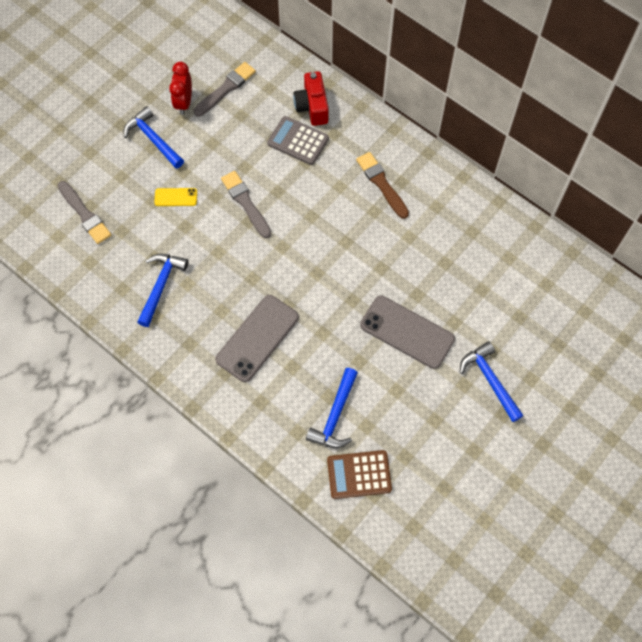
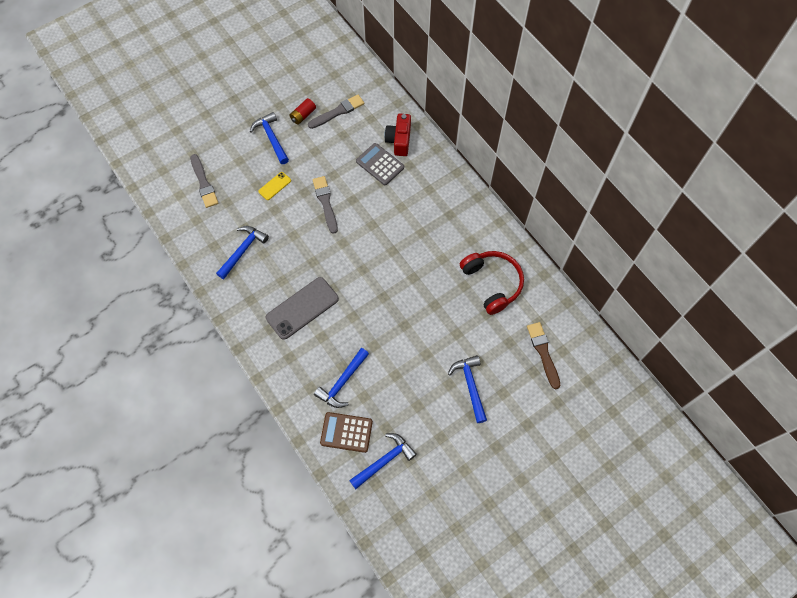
camera: 15 degrees right, 0 degrees up
(176, 197) = (274, 186): yellow phone -> yellow phone turned 60 degrees counterclockwise
(184, 102) = (303, 115): red clock -> red battery
(381, 184) = (434, 212): brown brush -> brown brush (543, 353)
(407, 332) = (417, 332): grey phone -> none
(415, 496) = (384, 460): none -> blue hammer
(477, 252) = (492, 283): none -> red headphones

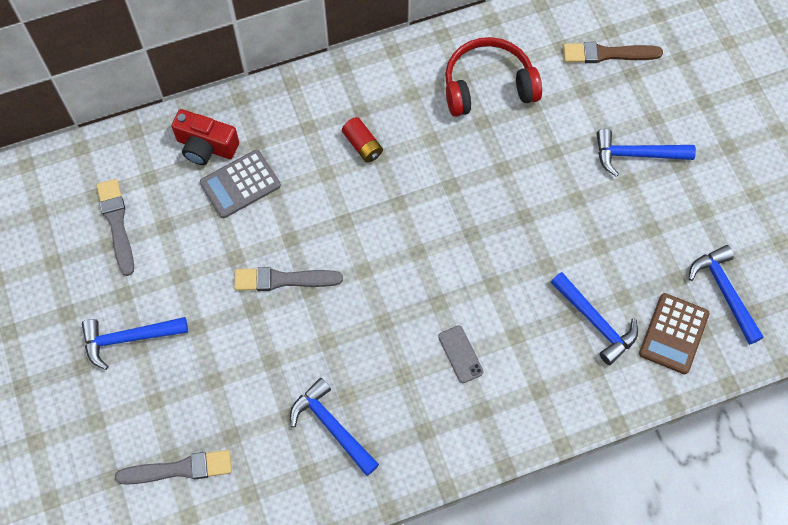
camera: 75 degrees left, 0 degrees up
(274, 186) = (225, 352): yellow phone -> none
(302, 308) = (460, 354): grey phone -> grey phone, size x0.49
(303, 115) = (102, 279): red battery -> red battery (362, 145)

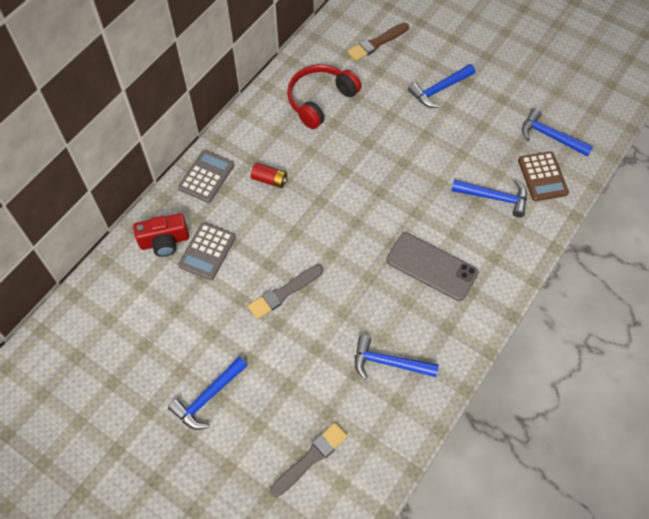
camera: 35 degrees left, 5 degrees down
(117, 224) = (140, 328): grey brush -> none
(300, 101) = (206, 176): none -> grey calculator
(460, 354) = (431, 266): grey phone -> grey phone, size x2.03

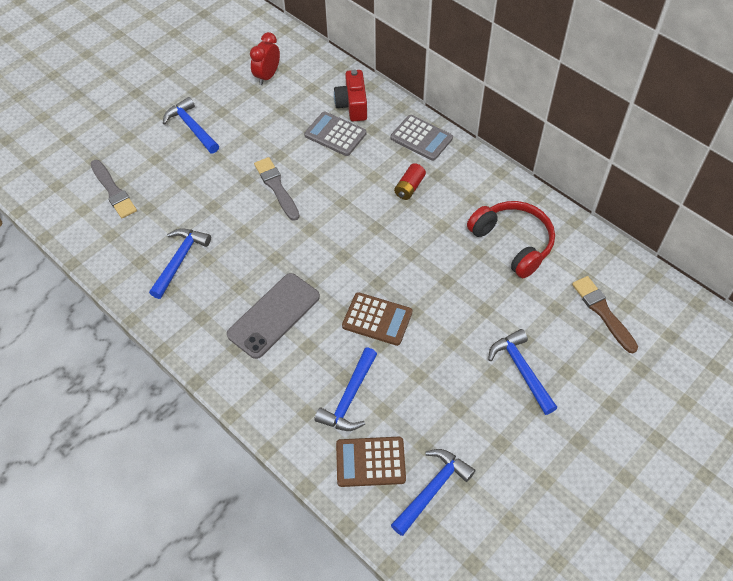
camera: 100 degrees right, 5 degrees down
(122, 333) = (267, 76): none -> red clock
(417, 188) = (377, 319): none -> brown calculator

